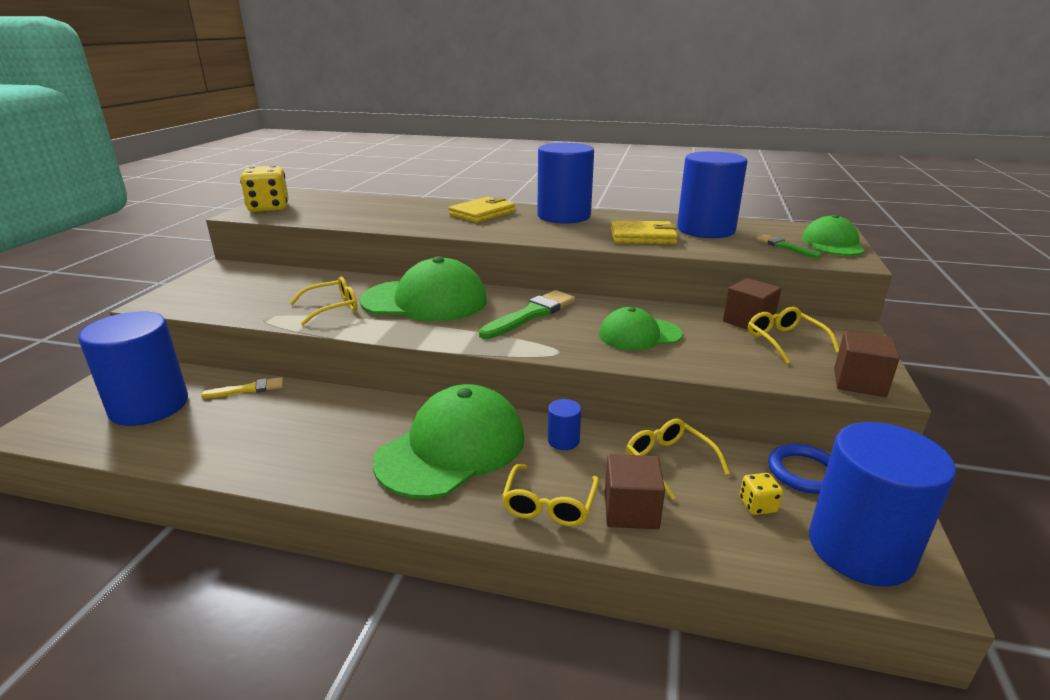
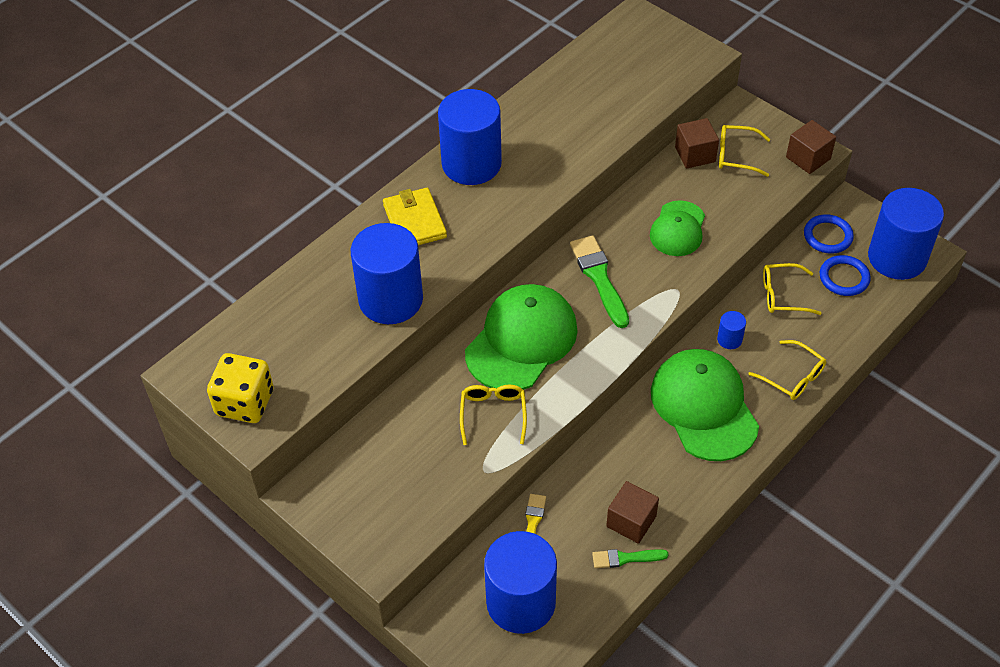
camera: 60 degrees left, 25 degrees up
(631, 510) = (818, 339): brown cube -> brown cube (631, 521)
(642, 237) = (572, 140): yellow wallet -> none
(705, 230) = (582, 90): blue cylinder -> blue cylinder (391, 299)
(757, 505) = (844, 278): yellow dice -> blue ring
(785, 247) = (655, 70): green brush -> green brush (626, 558)
(832, 244) = (667, 39): green cap -> none

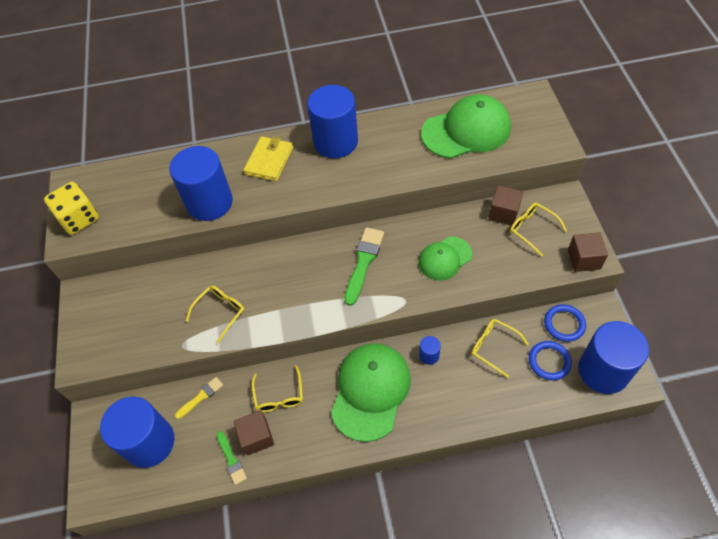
camera: 40 degrees right, 5 degrees up
(521, 340) = (280, 275): green cap -> green cap (466, 131)
(626, 558) = (231, 459): green brush -> green brush turned 150 degrees counterclockwise
(792, 377) = (448, 410): yellow glasses -> yellow glasses (279, 395)

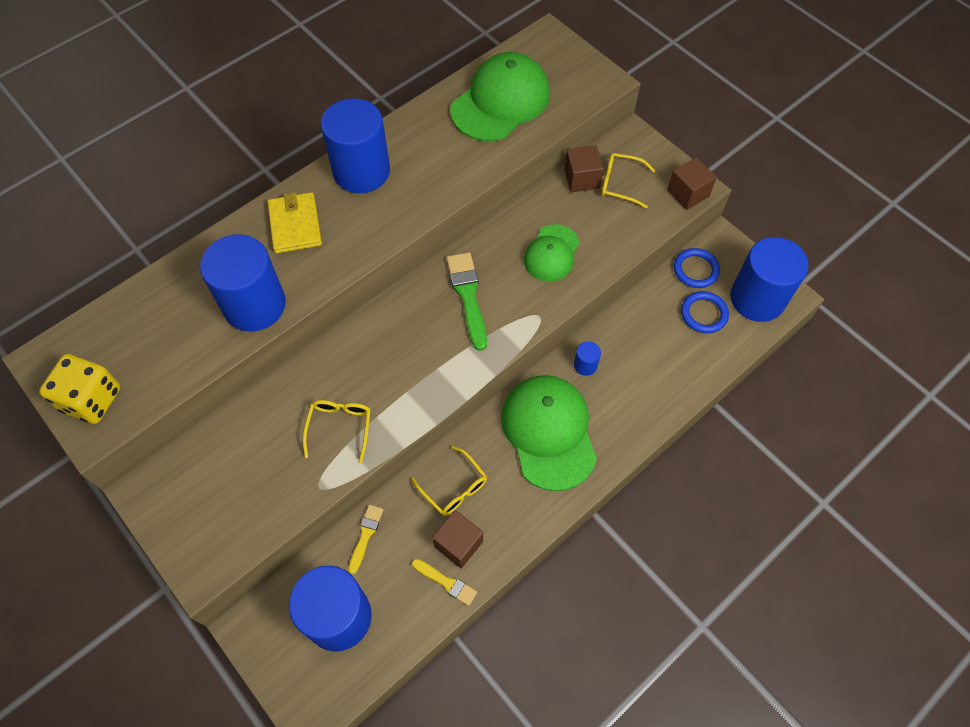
camera: 35 degrees left, 5 degrees up
(231, 459) = (446, 582): green brush -> yellow brush
(493, 347) = (643, 325): yellow glasses -> none

